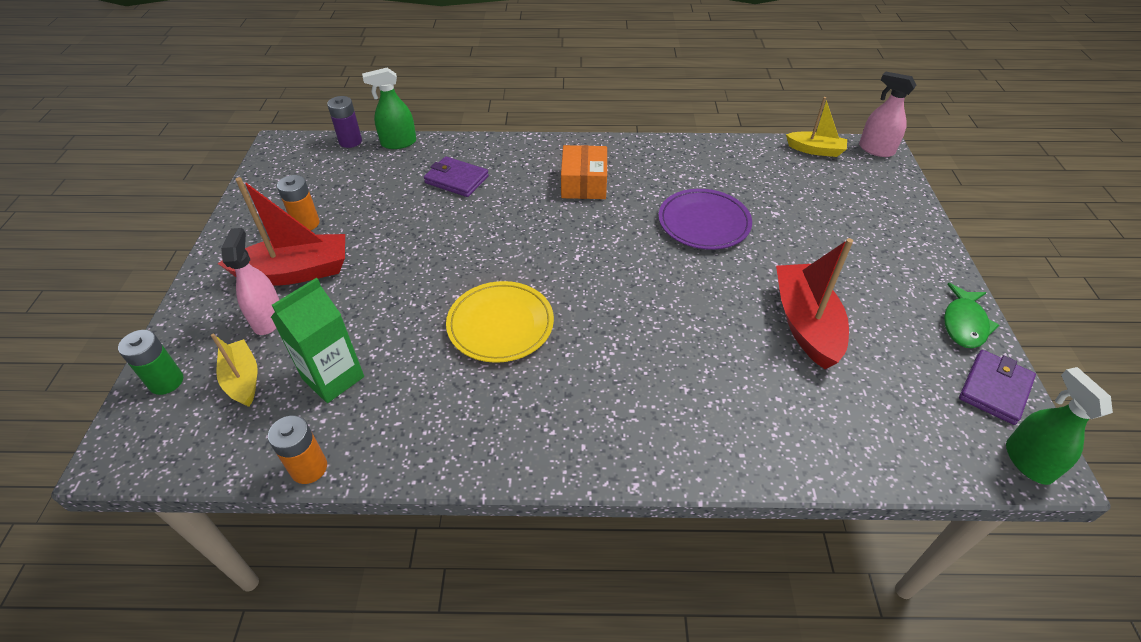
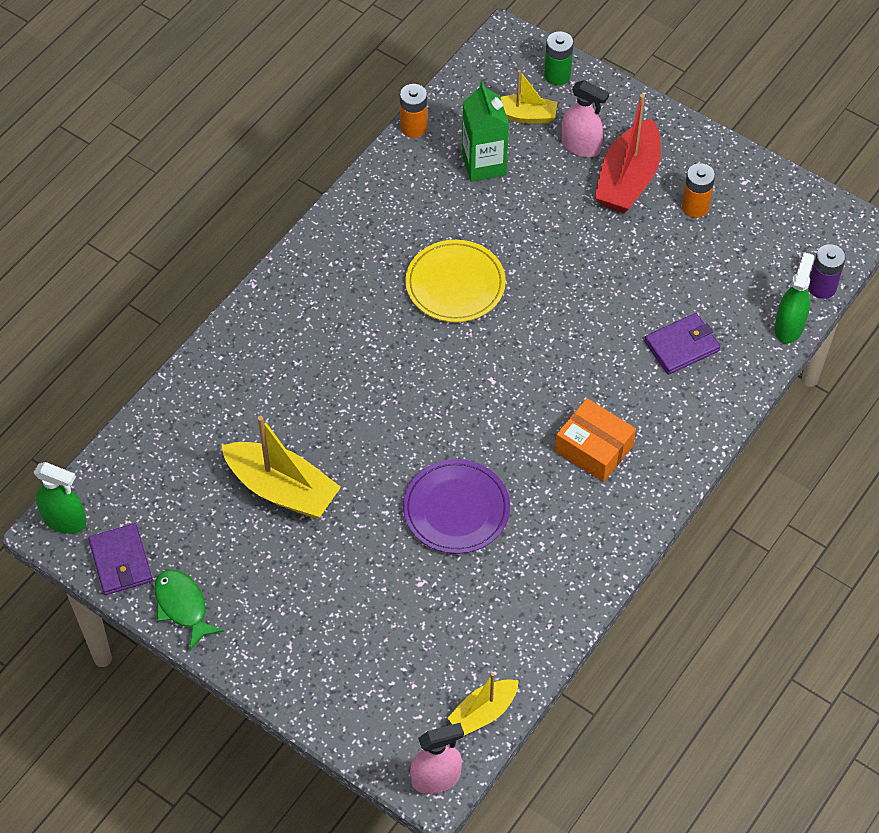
camera: 125 degrees right, 10 degrees up
(805, 324) = (282, 489): red boat -> yellow boat

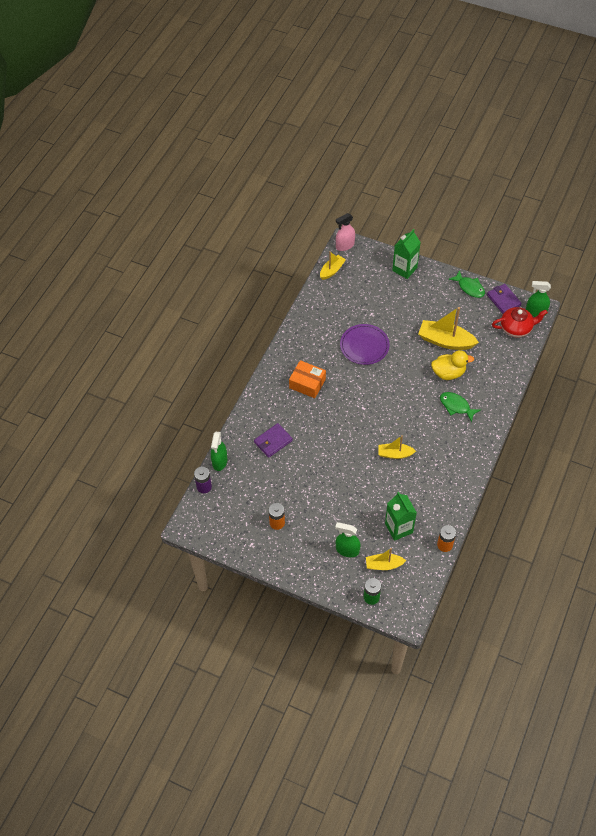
camera: 170 degrees right, 0 degrees up
(122, 490) = (516, 328): none -> red teapot
(300, 420) = (448, 373): none -> yellow duck
(309, 351) = (456, 406): none -> green fish
(312, 683) = (404, 269): none -> green carton
(455, 284) = (395, 454): yellow plate -> yellow boat
(581, 146) = (347, 550): pink spray bottle -> green spray bottle
(628, 179) = (317, 533): red boat -> none

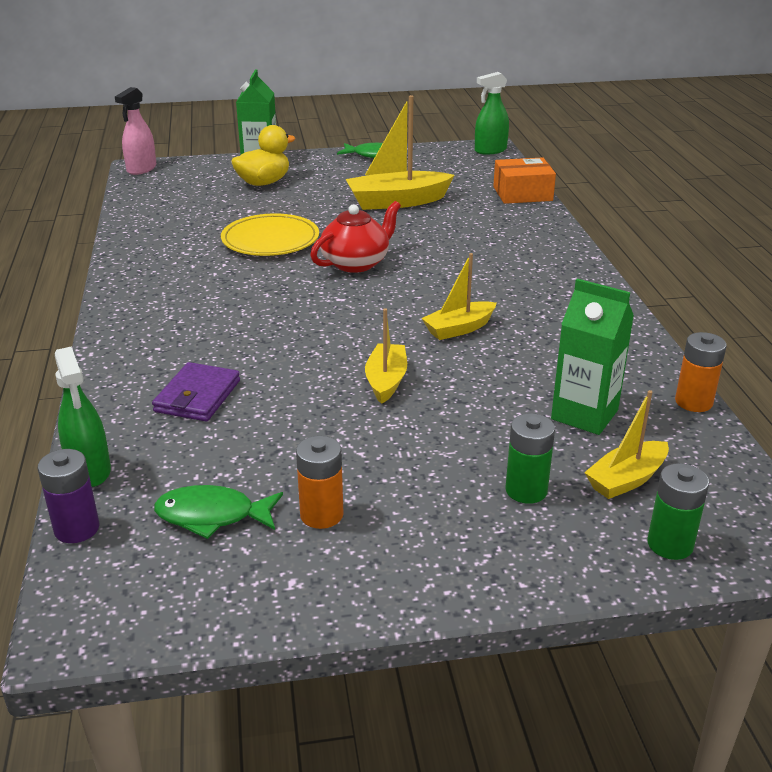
camera: 35 degrees left, 25 degrees down
(307, 383) = (204, 305): orange box -> orange box (522, 194)
(332, 270) = (140, 192): yellow boat -> yellow boat (386, 381)
(347, 550) = (526, 490): green spray bottle -> green battery
(364, 346) = (270, 240): purple plate -> yellow plate
(448, 373) = (439, 225): yellow duck -> yellow duck (263, 183)
(456, 406) = (493, 250): green fish -> green fish (212, 516)
(503, 300) = (435, 153): purple wallet -> none
(516, 328) = (483, 167): red teapot -> red teapot (356, 263)

